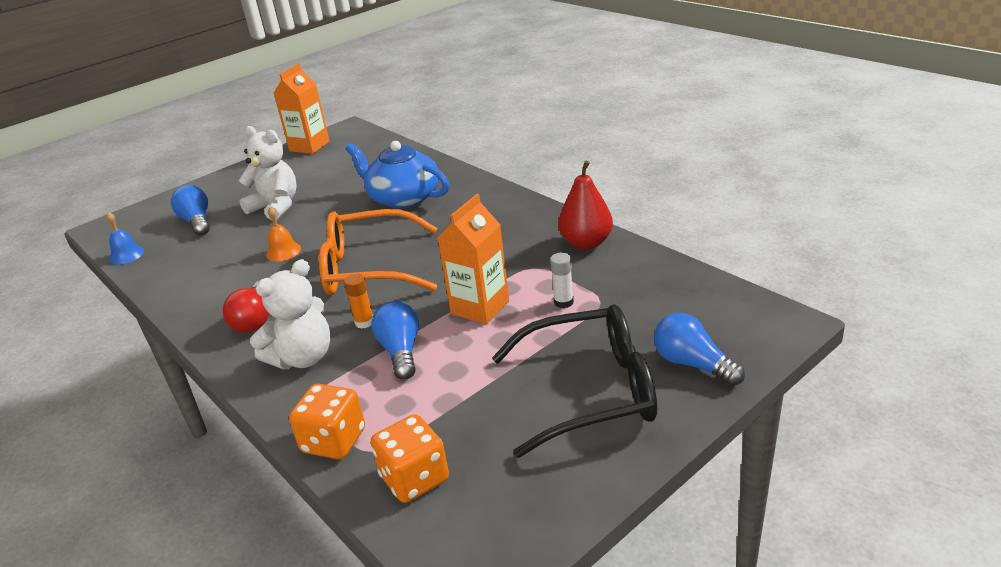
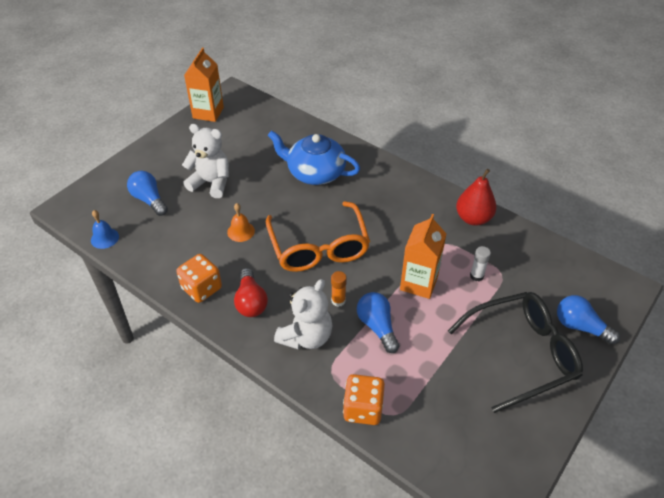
camera: 15 degrees left, 15 degrees up
(369, 268) = (319, 247): orange glasses -> orange glasses turned 90 degrees counterclockwise
(414, 478) = (432, 435): orange dice -> orange dice (202, 288)

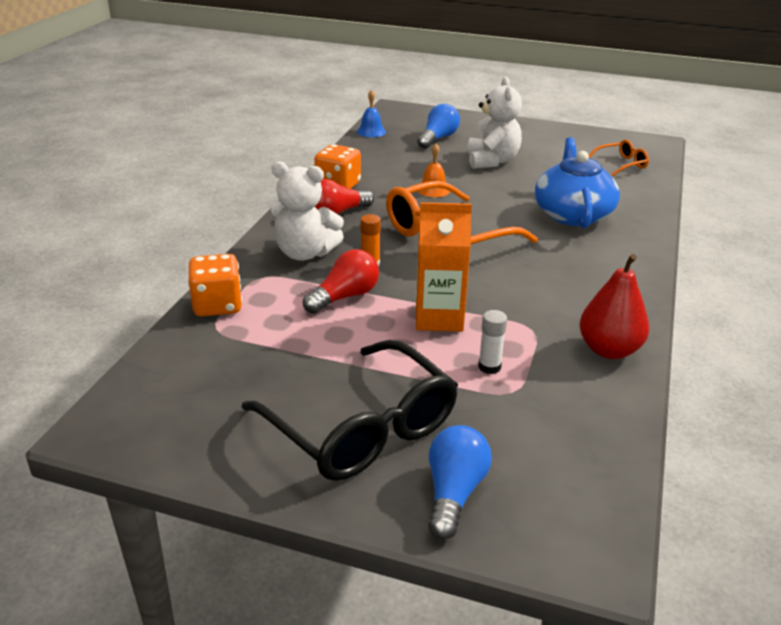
camera: 70 degrees right, 15 degrees down
(208, 113) = (601, 138): orange carton -> none
(256, 121) = (621, 164): none -> orange glasses
(377, 326) = (345, 297): blue light bulb -> red light bulb

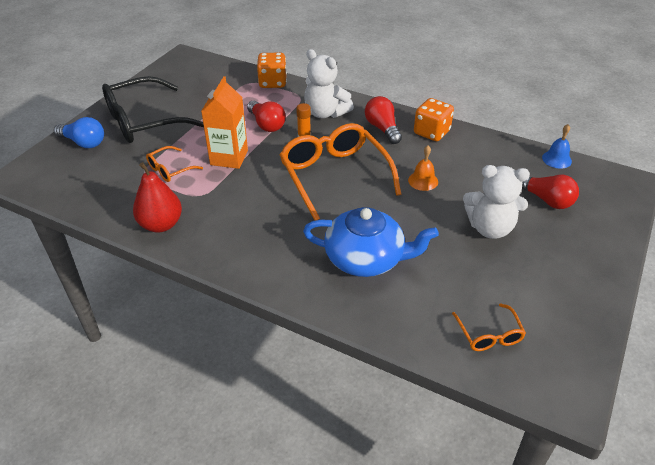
camera: 100 degrees right, 10 degrees up
(305, 253) = (325, 113): white teddy bear -> white teddy bear turned 75 degrees counterclockwise
(438, 138) = (546, 200): blue light bulb -> red light bulb
(489, 367) = (170, 169): white glue stick -> orange glasses

